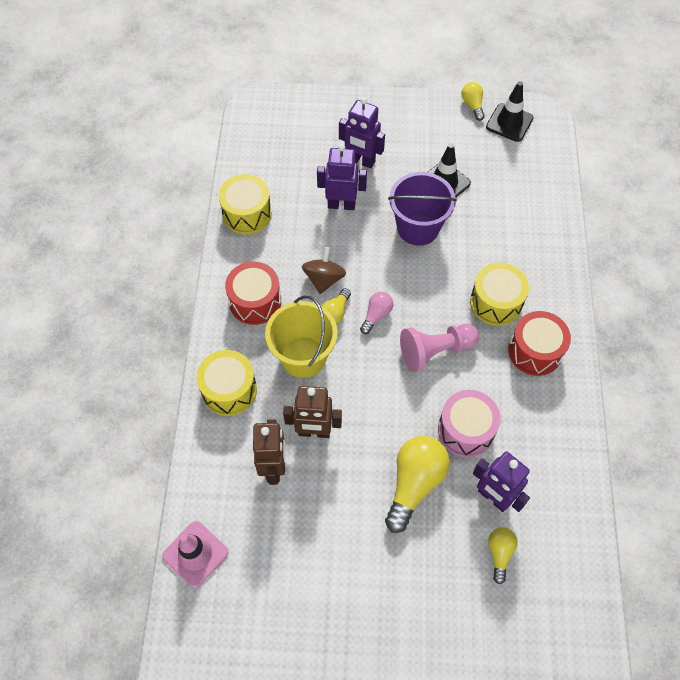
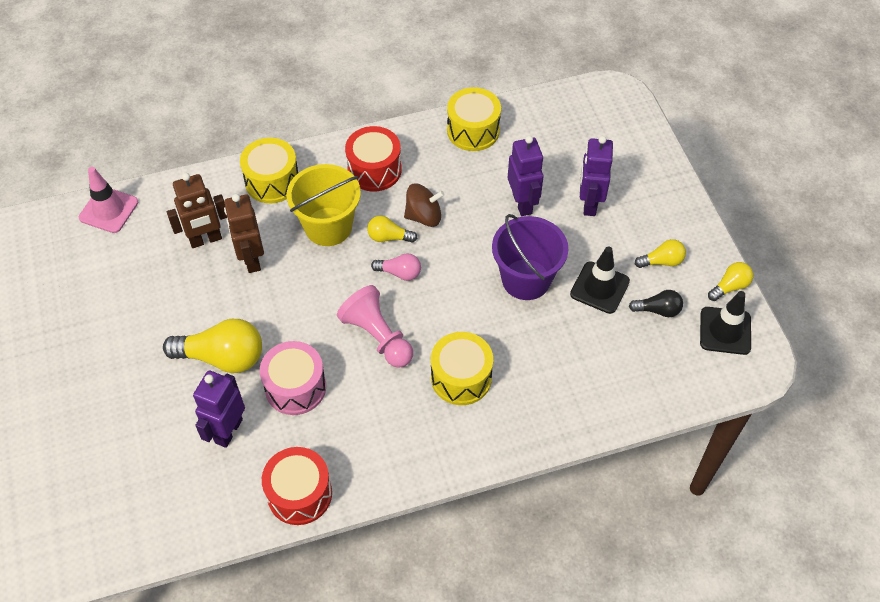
camera: 70 degrees right, 5 degrees down
(477, 154) = (658, 310): none -> black light bulb
(499, 553) = (170, 451): yellow light bulb -> yellow light bulb (661, 261)
(535, 351) = (414, 431): red drum -> red drum (299, 494)

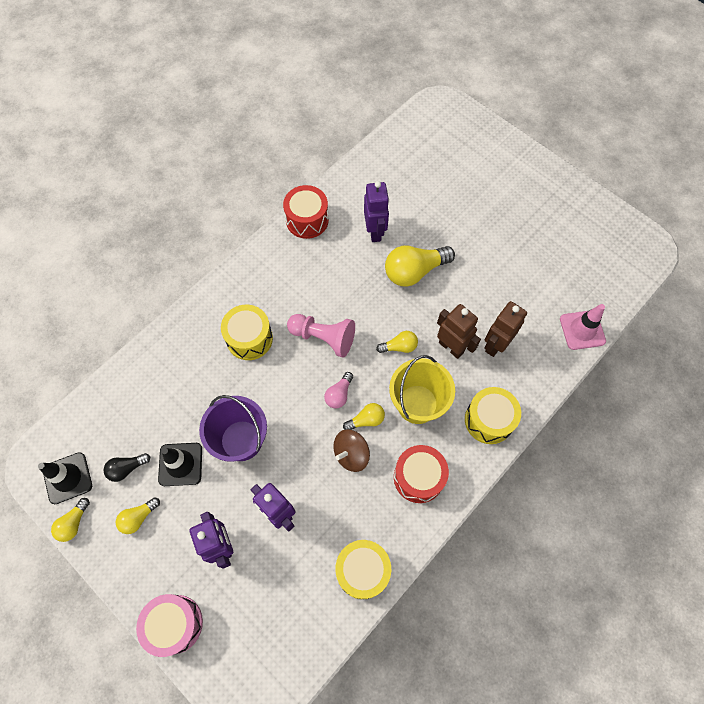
camera: 150 degrees right, 10 degrees up
(295, 387) = (354, 277): pink drum -> pink drum (175, 624)
(304, 286) = (399, 347): none -> yellow light bulb
(399, 273) = (339, 394): pink light bulb -> pink light bulb turned 45 degrees counterclockwise

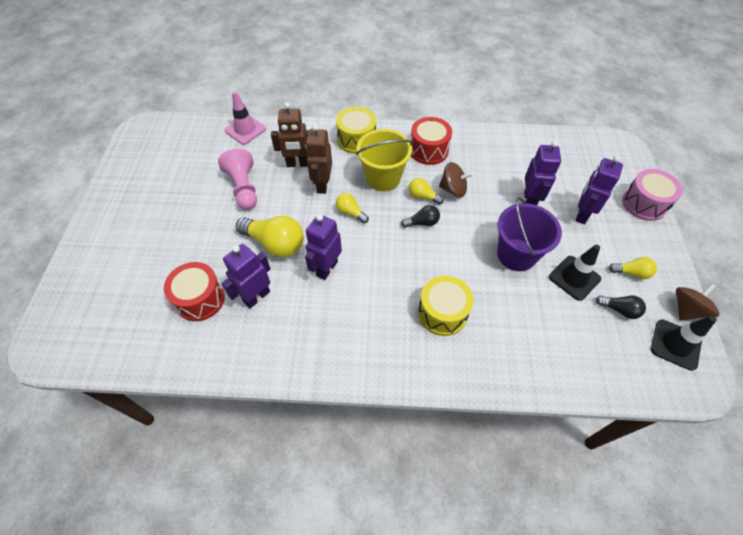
camera: 130 degrees left, 10 degrees down
(74, 523) = (687, 309): yellow light bulb -> brown spinning top
(307, 220) = (287, 362): red drum -> red drum (200, 299)
(323, 338) = (390, 262): pink pawn -> pink pawn (244, 188)
(339, 394) = (422, 223): pink light bulb -> black light bulb
(359, 290) = (326, 268): none -> purple robot
(362, 570) = (507, 143): yellow drum -> none

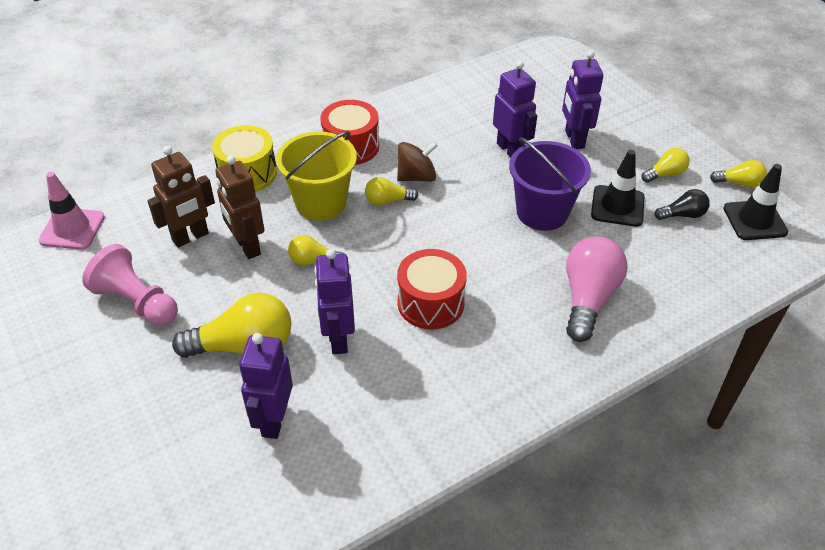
camera: 35 degrees left, 10 degrees down
(200, 299) = (195, 467): red drum -> red drum (430, 303)
(422, 223) = (411, 230): black light bulb -> none
(442, 313) = (515, 313): yellow drum -> none
(499, 331) = (588, 299): none -> pink light bulb
(644, 204) = (624, 101): pink drum -> none
(687, 309) = (739, 183): brown spinning top -> yellow light bulb

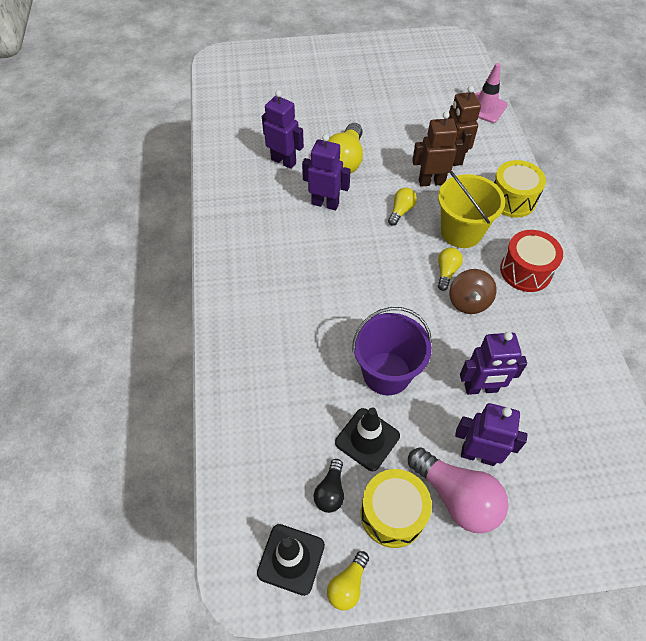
camera: 115 degrees right, 10 degrees up
(137, 302) = (405, 125): pink pawn -> none
(430, 303) = (328, 260): red drum -> none
(588, 299) = (279, 357): pink light bulb -> pink light bulb (456, 497)
(665, 174) = (392, 514): yellow light bulb -> yellow drum

